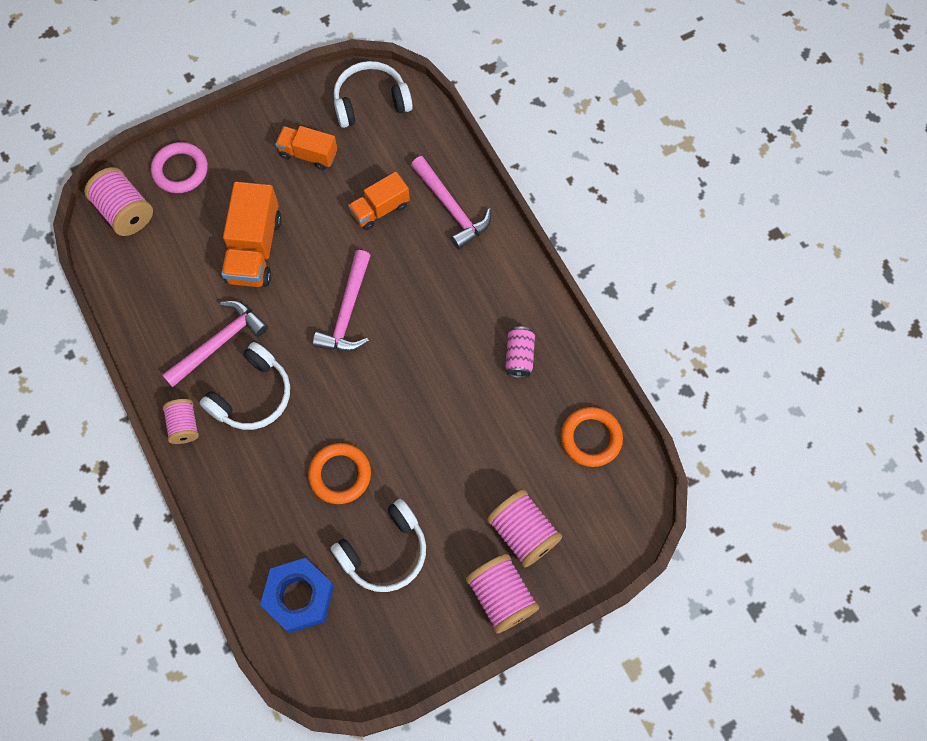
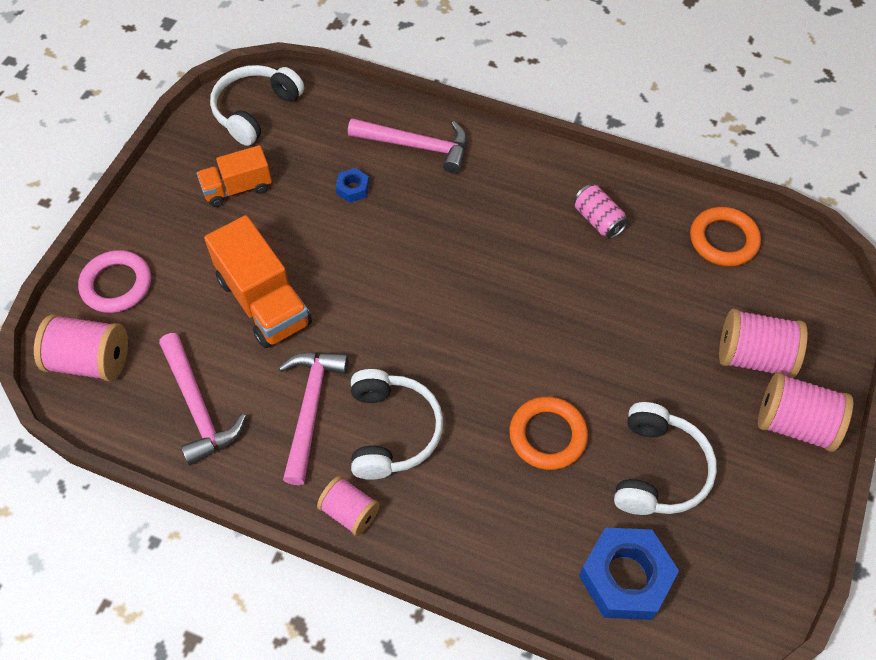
camera: 40 degrees left, 10 degrees down
(347, 312) = (409, 292): pink hammer -> pink hammer (198, 406)
(380, 209) = (353, 188): orange truck -> blue nut

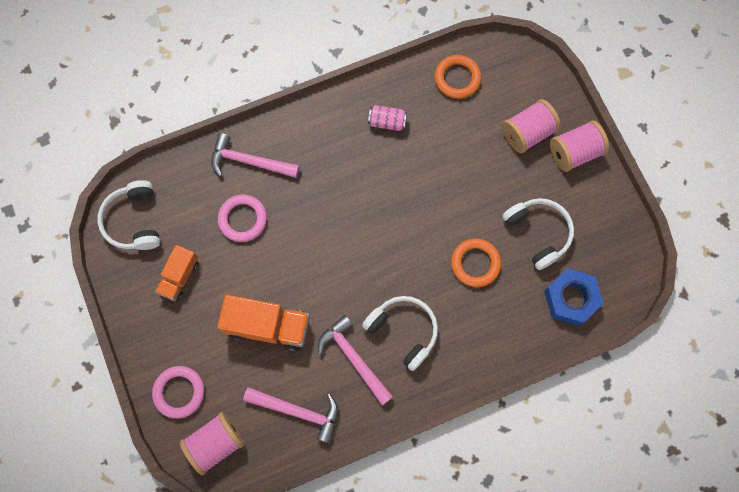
camera: 45 degrees left, 15 degrees up
(349, 512) = (426, 389): pink spool -> none
(353, 188) = (243, 219): blue nut -> pink ring
(417, 146) = (249, 162): pink hammer -> pink hammer turned 135 degrees counterclockwise

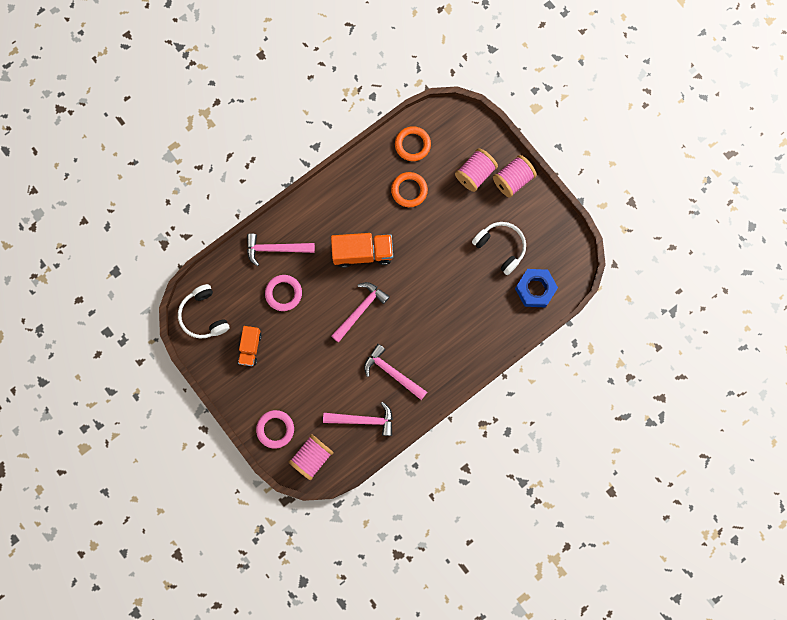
camera: 15 degrees left, 5 degrees up
(268, 326) = (325, 366): orange truck -> orange truck (362, 253)
(334, 266) = (360, 310): none -> pink hammer
(387, 122) = (369, 192): pink can -> none
(403, 331) = (422, 344): white headphones -> none
(475, 263) = (461, 282): orange ring -> orange ring (409, 190)

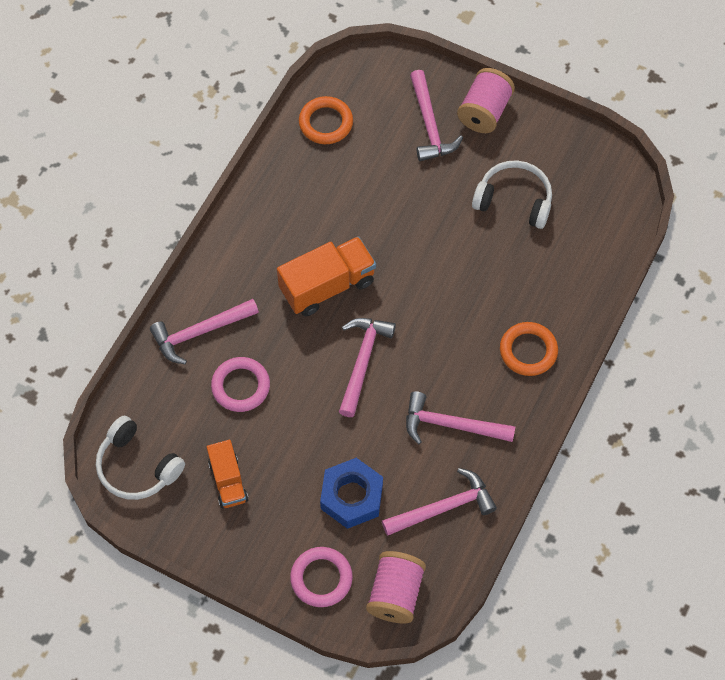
camera: 25 degrees left, 15 degrees down
(409, 190) = (351, 181): orange ring -> orange ring (528, 351)
(475, 174) = (430, 125): pink spool -> pink hammer
(535, 289) = (589, 233): blue nut -> blue nut (352, 496)

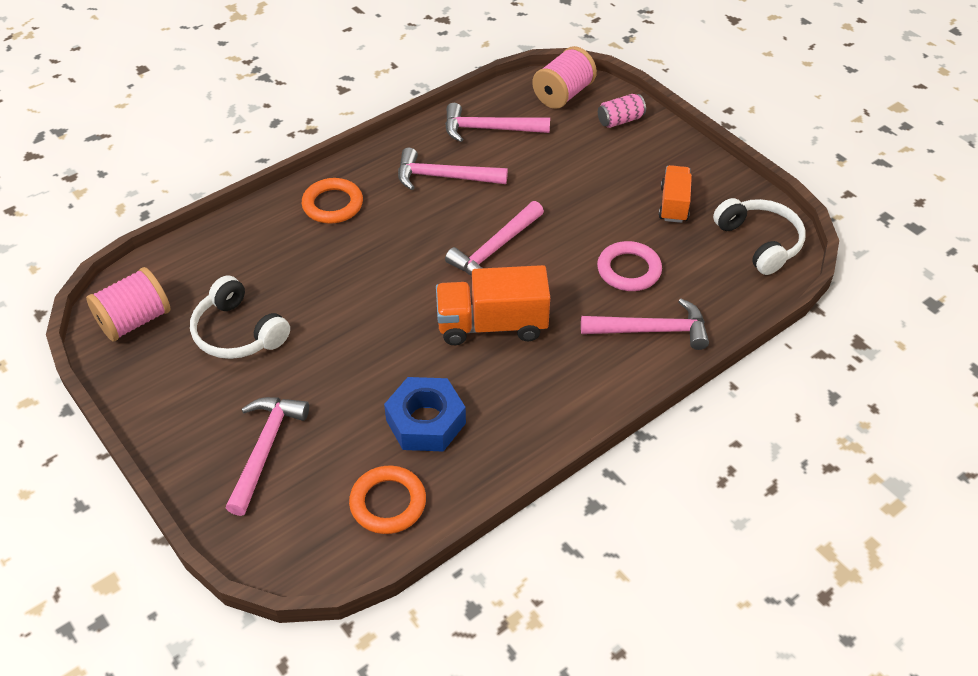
camera: 155 degrees left, 15 degrees down
(321, 578) = (620, 120): pink ring -> pink can
(352, 496) = (564, 160): blue nut -> blue nut (425, 421)
(451, 425) = (444, 177): pink hammer -> pink hammer turned 150 degrees clockwise
(484, 112) = (191, 439): pink spool -> pink spool (135, 321)

